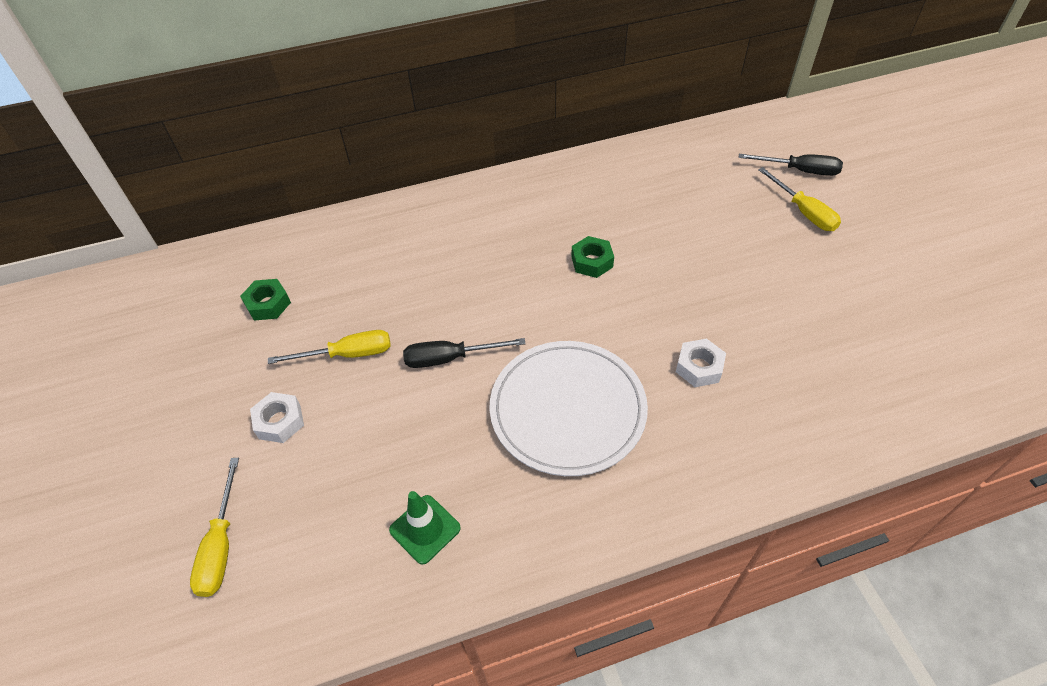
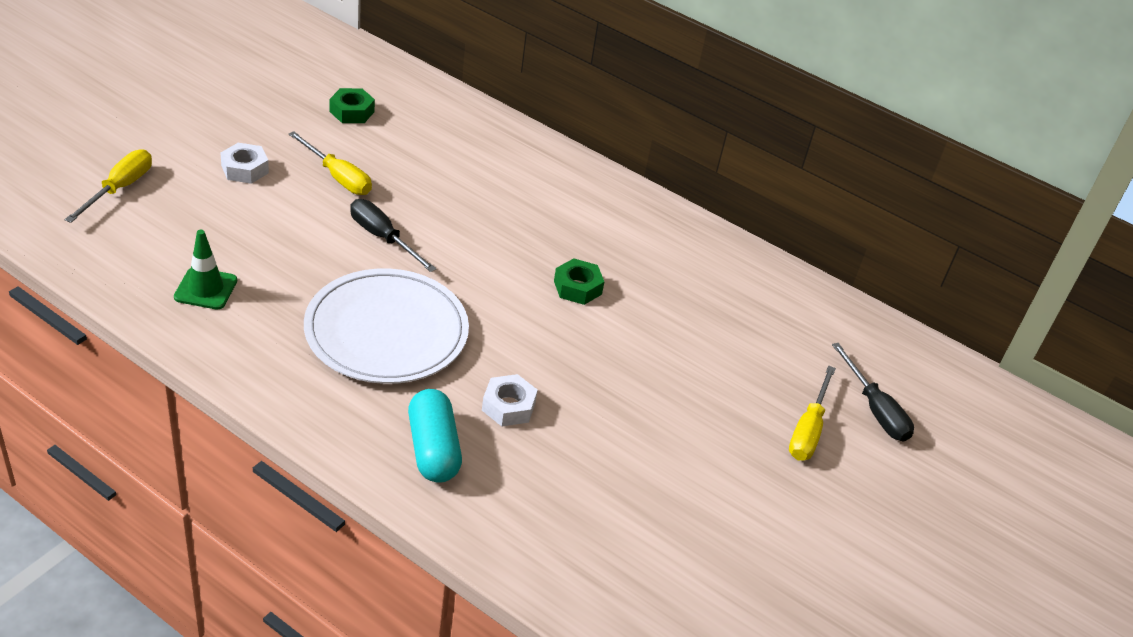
camera: 45 degrees right, 10 degrees down
(221, 545) = (120, 188): yellow screwdriver -> yellow screwdriver turned 150 degrees clockwise
(723, 441) = (433, 449): none -> turquoise capsule

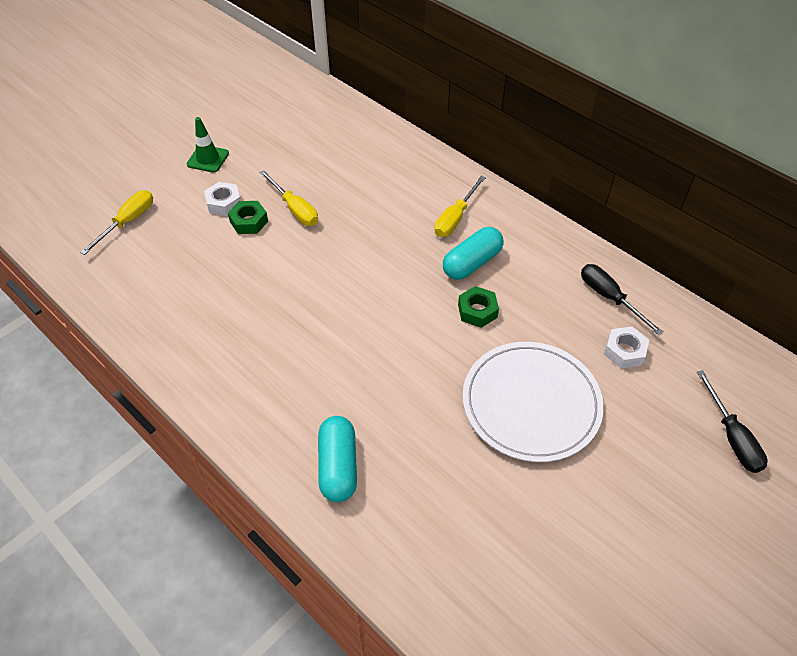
camera: 15 degrees right, 10 degrees up
(206, 289) = (179, 312): green traffic cone -> green traffic cone (208, 159)
(352, 112) = (313, 149): green nut -> green nut (249, 222)
(383, 238) = (323, 264): black screwdriver -> black screwdriver (609, 298)
(386, 331) = (314, 352): white plate -> white plate (531, 403)
(508, 406) = (406, 426): white nut -> white nut (624, 351)
(565, 237) = (472, 263): none -> turquoise capsule
(808, 430) = (667, 456): yellow screwdriver -> yellow screwdriver (455, 218)

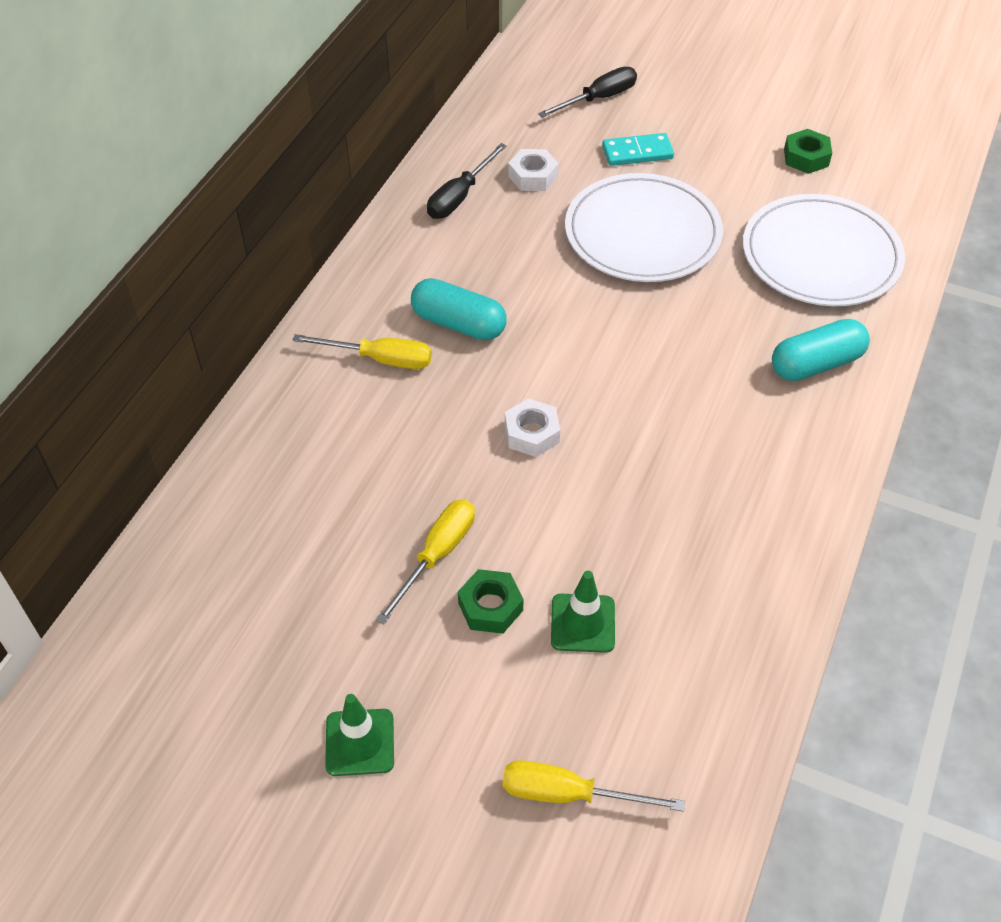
camera: 110 degrees left, 0 degrees up
(213, 256) = (582, 623): none -> green traffic cone
(224, 203) = (463, 662): white nut -> white nut (532, 433)
(458, 532) = (821, 256): none -> white plate
(477, 311) = (537, 301): green nut -> green nut (806, 157)
(642, 439) = (637, 152): none -> turquoise domino

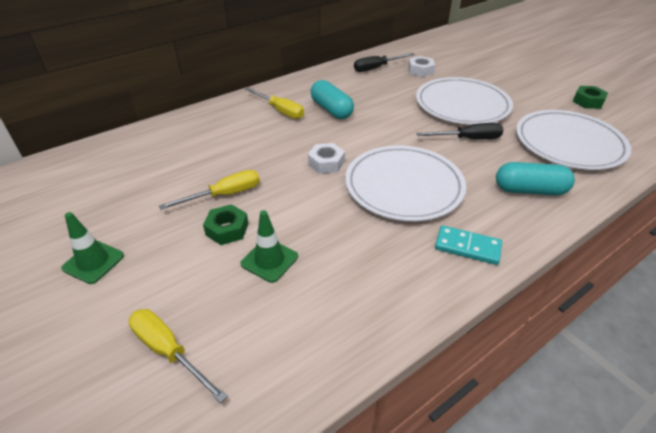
camera: 30 degrees right, 10 degrees down
(598, 99) = (479, 54): black screwdriver -> black screwdriver (468, 139)
(637, 152) = (485, 76): turquoise domino -> turquoise domino (467, 247)
(662, 427) = (404, 186): none -> white plate

